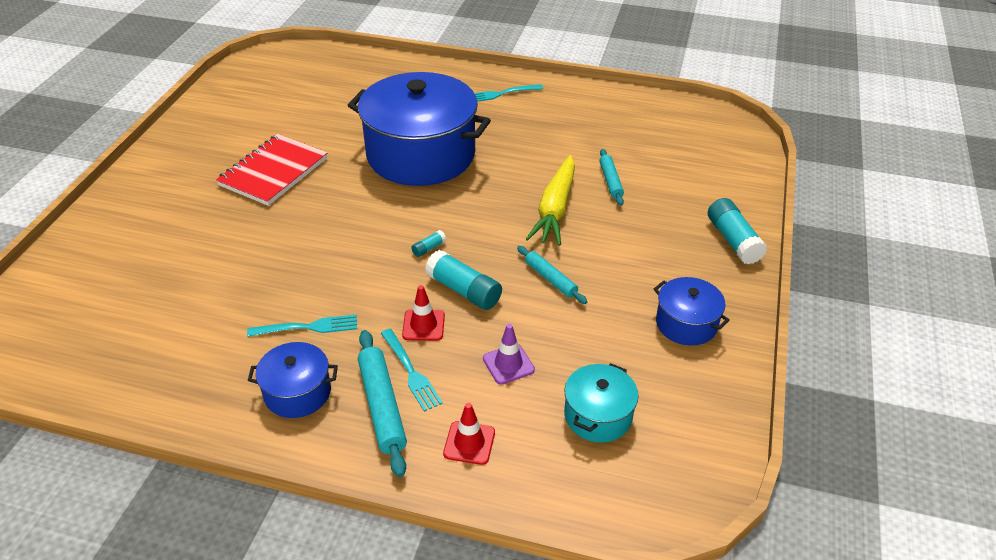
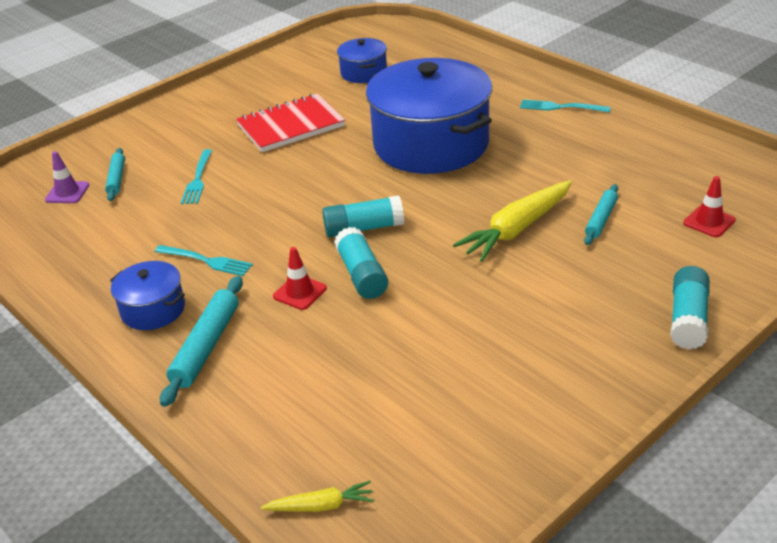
camera: 35 degrees right, 5 degrees down
(411, 372) = (254, 327): turquoise fork -> turquoise fork (198, 179)
(429, 248) = (364, 228): turquoise glue stick -> turquoise glue stick, size x2.11
(469, 443) = (248, 405): red traffic cone -> red traffic cone (709, 222)
(508, 364) = (343, 353): purple traffic cone -> purple traffic cone (67, 192)
(550, 279) = (452, 292): turquoise rolling pin -> turquoise rolling pin (116, 179)
(598, 415) = (383, 430): turquoise pot -> none
(604, 499) = (321, 506): none -> yellow carrot
(686, 324) = (554, 382): blue pot -> blue pot (364, 73)

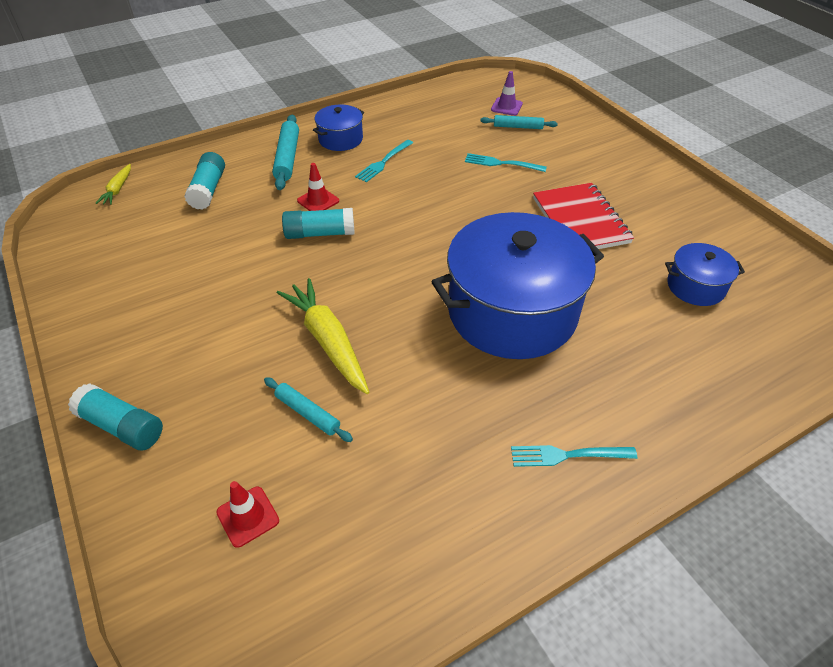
camera: 100 degrees right, 10 degrees up
(206, 346) = (287, 158): turquoise rolling pin -> turquoise rolling pin turned 60 degrees clockwise
(364, 228) = (383, 243): turquoise glue stick -> turquoise glue stick (208, 190)
(561, 107) = (568, 455): turquoise fork -> turquoise fork turned 120 degrees counterclockwise

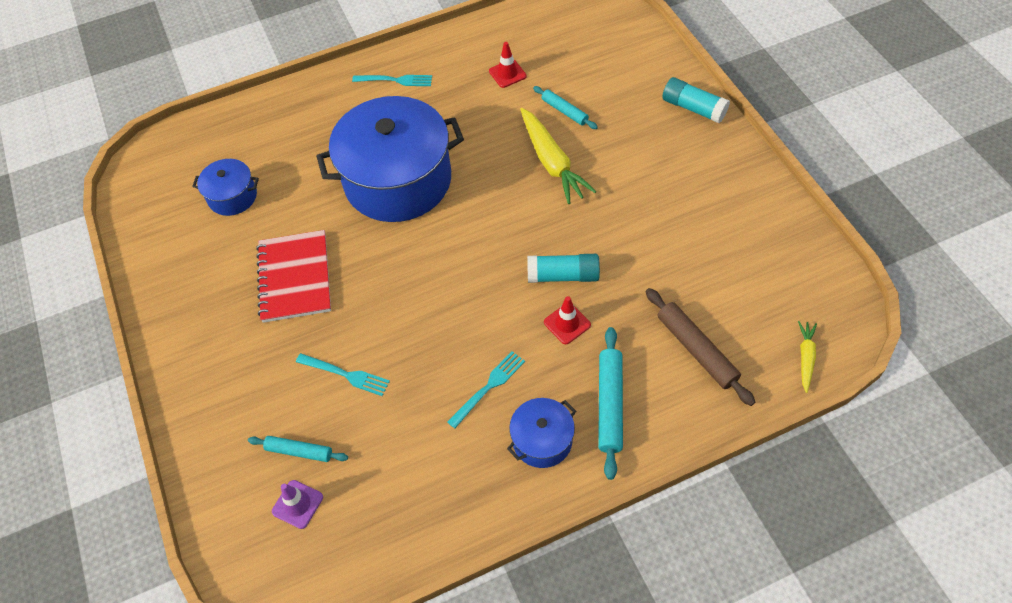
camera: 170 degrees left, 10 degrees up
(208, 190) = (696, 350): turquoise glue stick -> brown rolling pin
(248, 516) = (596, 57): red traffic cone -> red traffic cone (507, 74)

